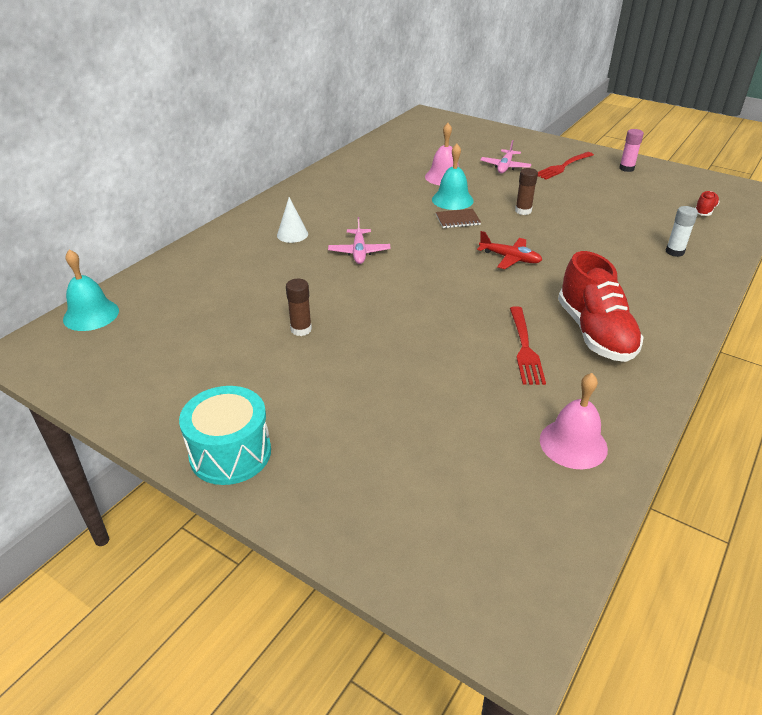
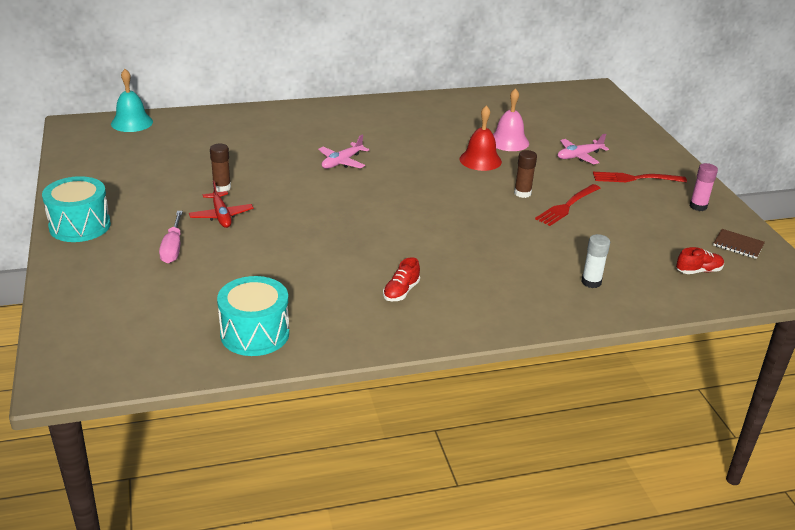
camera: 40 degrees right, 5 degrees down
(292, 234) = (320, 131): white cone -> none
(363, 414) = (173, 248): none -> pink screwdriver
(452, 200) = (480, 160): turquoise bell -> red bell
(457, 220) = (455, 175): brown notebook -> brown notebook (738, 245)
(510, 258) = (440, 218): red plane -> red plane (221, 216)
(524, 347) = (334, 272): red fork -> red fork (567, 206)
(573, 444) = (255, 333): pink bell -> turquoise drum
(594, 333) = (401, 291): red shoe -> red shoe, size x0.46

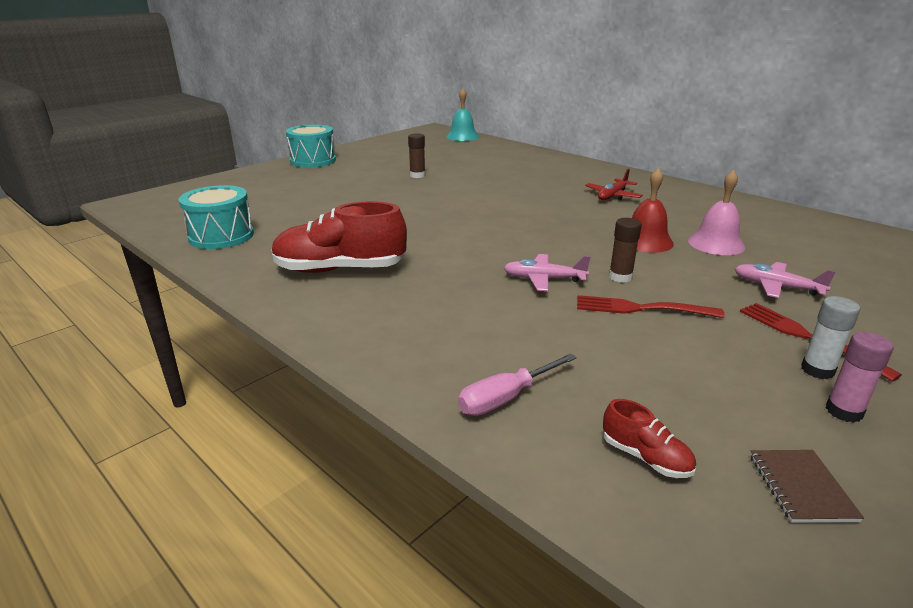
camera: 60 degrees right, 5 degrees down
(173, 248) = (314, 185): pink screwdriver -> pink screwdriver (506, 398)
(221, 216) = (377, 185): red plane -> red plane (612, 196)
(342, 162) = (525, 195): pink plane -> pink plane (543, 279)
(401, 291) = (340, 269): red shoe -> red shoe, size x2.19
(591, 282) = (487, 367): white glue stick -> white glue stick (817, 370)

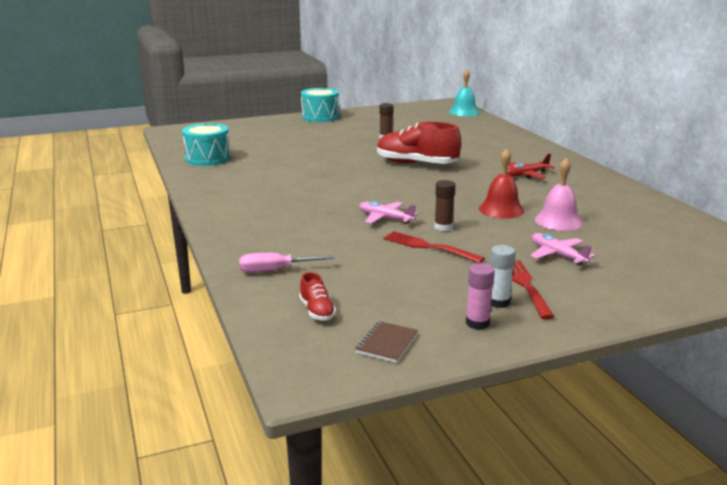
camera: 25 degrees right, 5 degrees down
(340, 269) = (258, 189): red shoe -> red shoe (416, 164)

